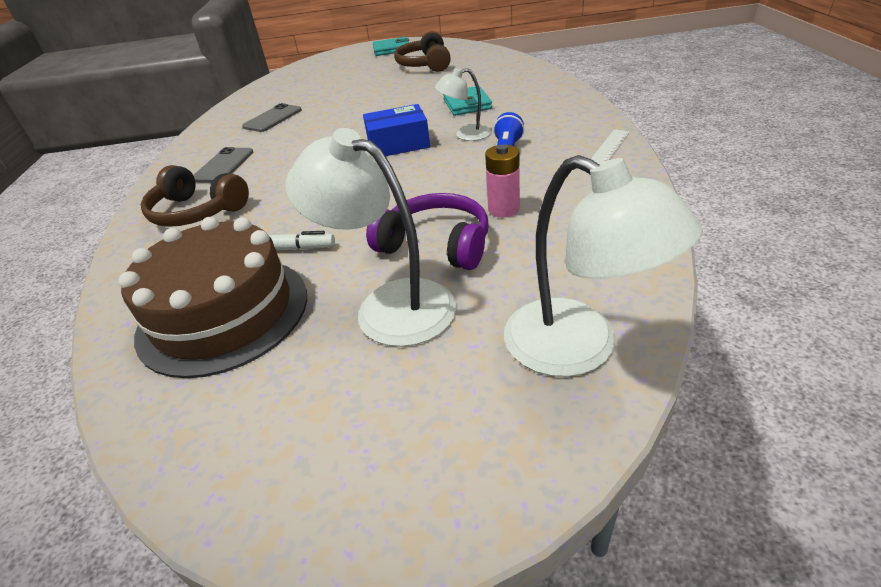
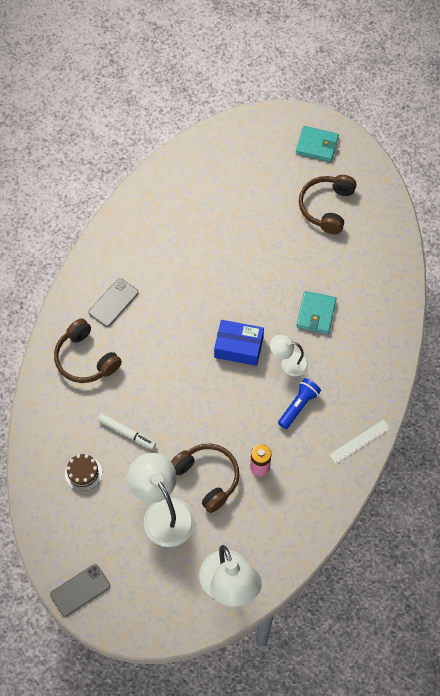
camera: 20 degrees right, 25 degrees up
(223, 313) = (83, 473): brown cake -> brown cake, size x0.41
(272, 118) = (166, 240): grey phone -> grey phone (80, 590)
(436, 244) = (207, 478): purple headphones -> brown headphones

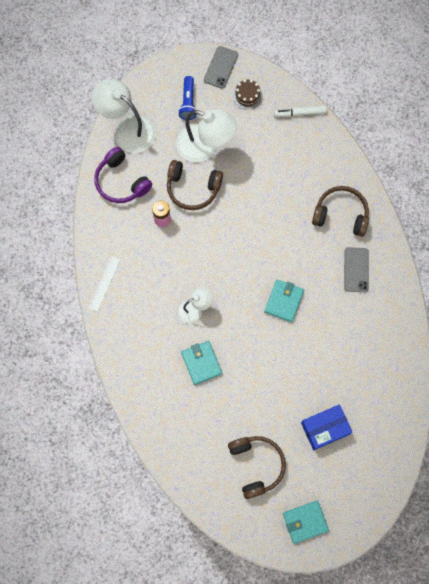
camera: 145 degrees right, 10 degrees up
(83, 473) = (278, 137): brown cake -> brown cake (247, 95)
(127, 433) = (270, 183): white marker -> white marker (300, 113)
(201, 318) = (284, 301): none -> turquoise wallet
(238, 347) = (240, 297): blue box -> blue box (325, 428)
(275, 533) = (121, 182): none -> purple headphones
(298, 406) = (165, 281): blue flashlight -> blue flashlight (188, 102)

